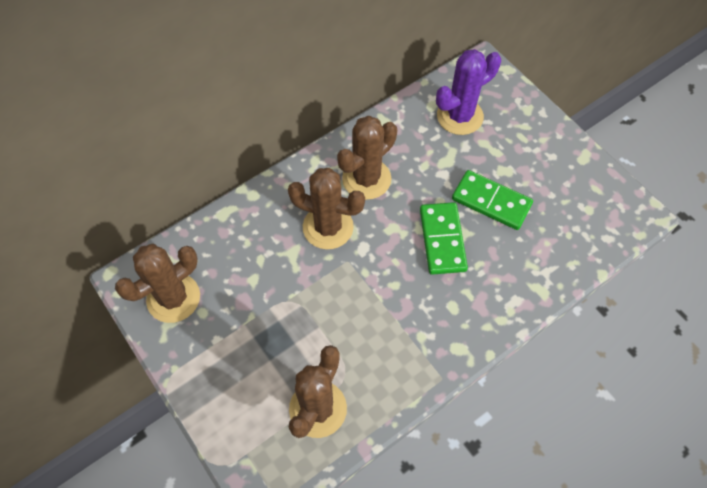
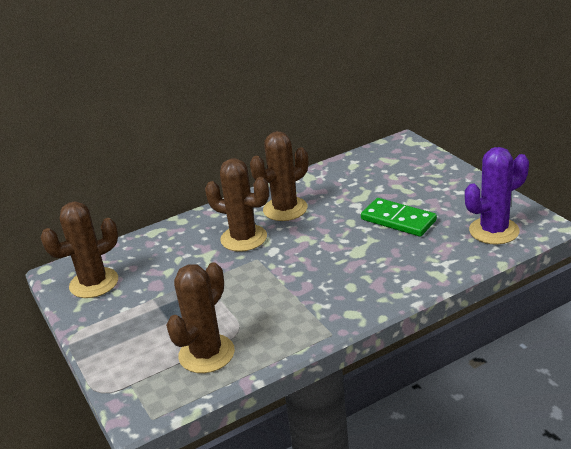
camera: 10 degrees right, 30 degrees down
(442, 240) = (348, 244): green domino -> none
(460, 116) = (377, 171): purple cactus -> purple cactus (494, 231)

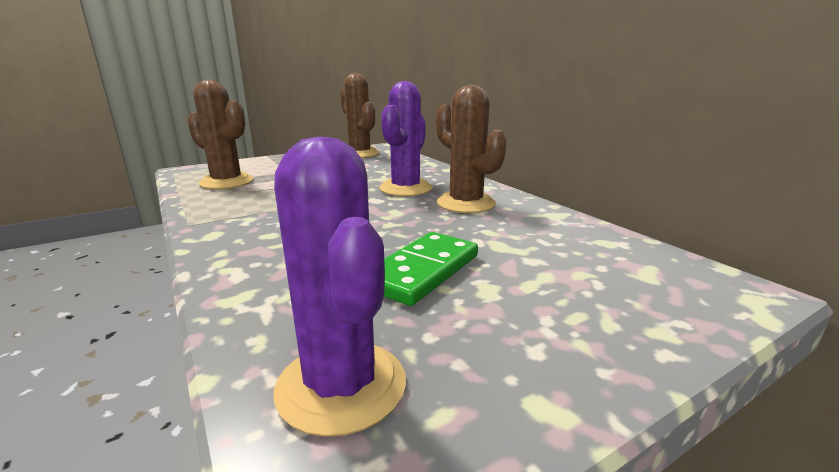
camera: 85 degrees right, 10 degrees down
(244, 238) = (406, 188): brown cactus -> purple cactus

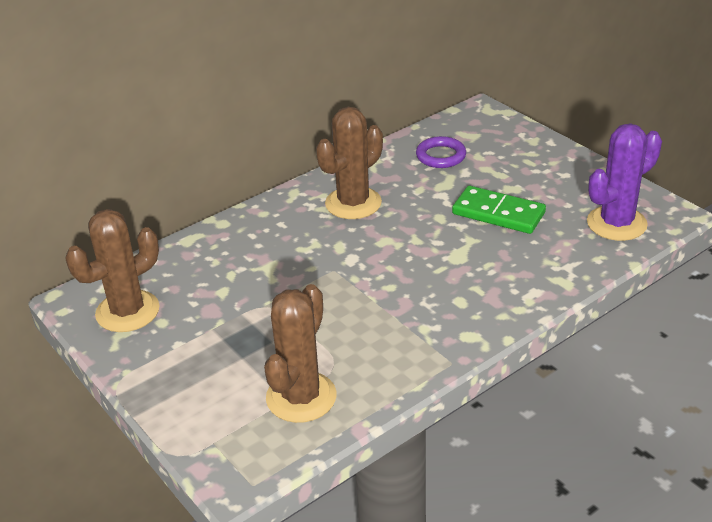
camera: 95 degrees left, 15 degrees up
(406, 188) = (310, 244): purple cactus -> none
(573, 248) = (441, 156): none -> purple ring

